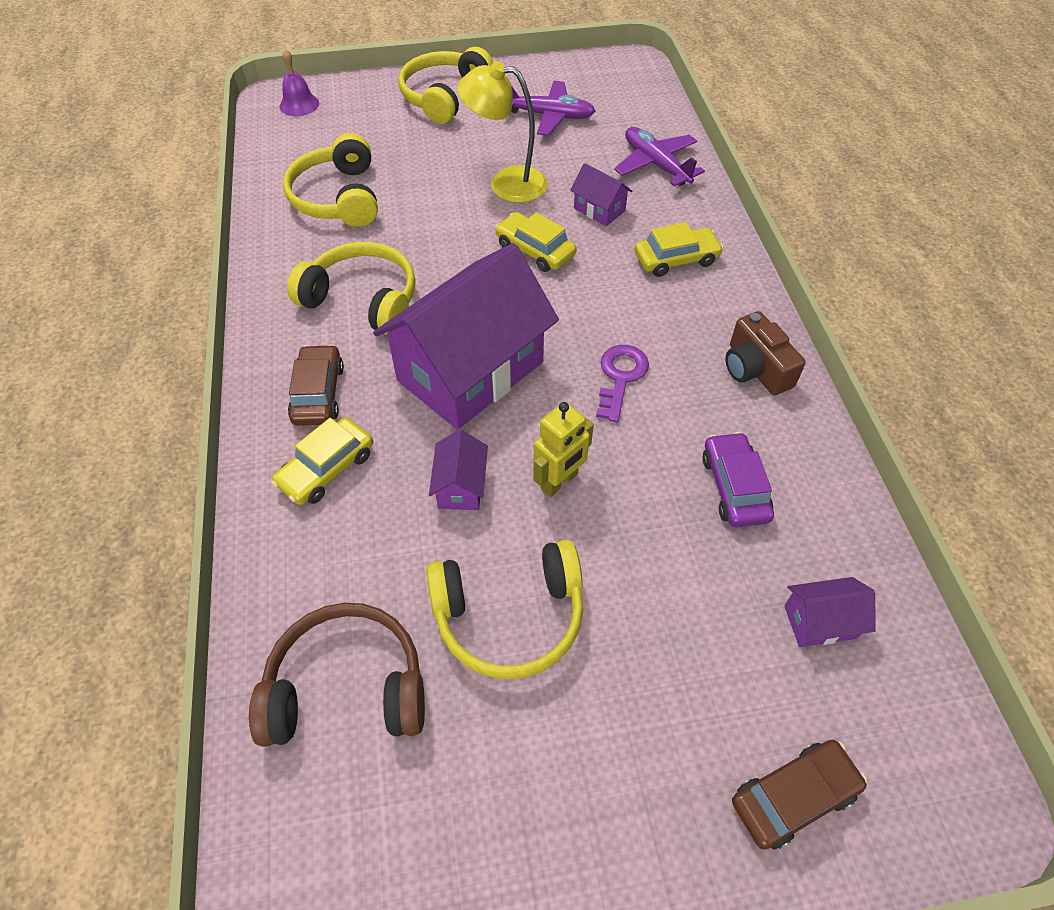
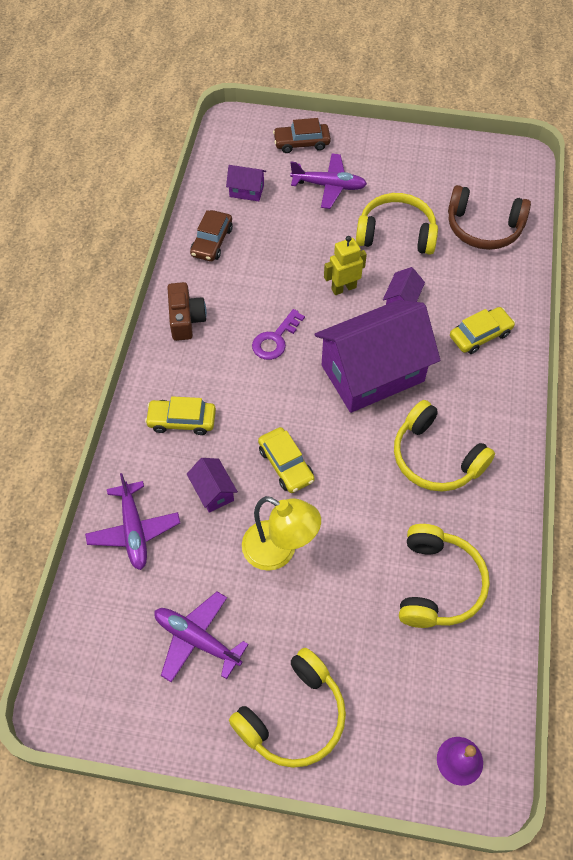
camera: 160 degrees left, 5 degrees up
(318, 393) = (479, 387): brown car -> brown car (212, 242)
(678, 689) = (329, 186): none -> purple plane
(734, 487) = (247, 257): purple car -> none

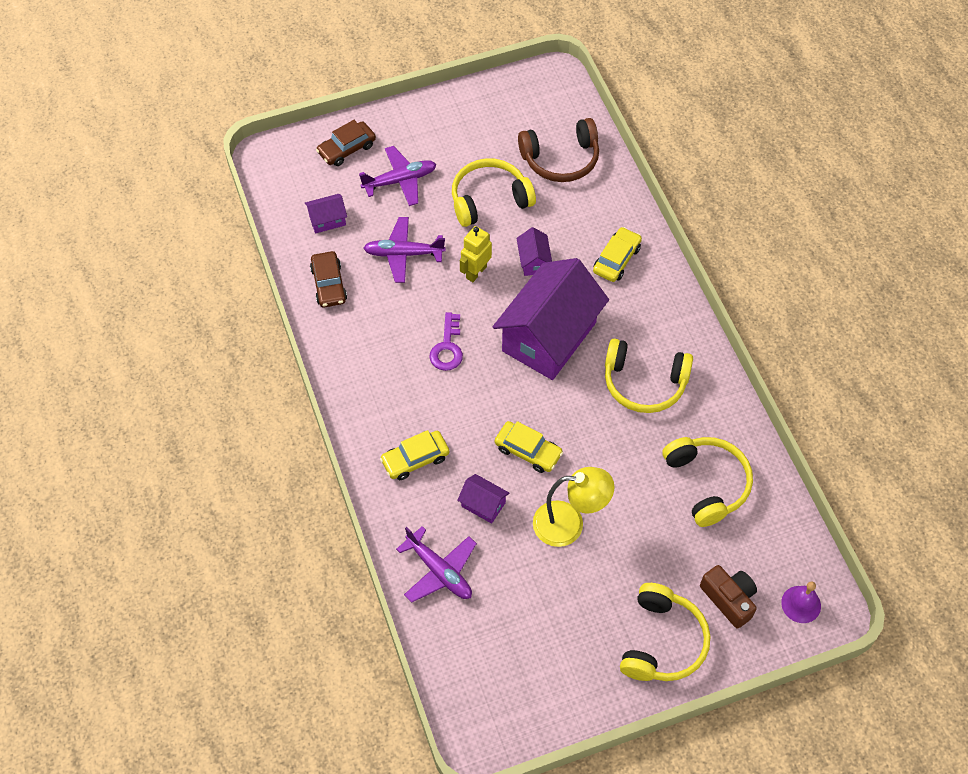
camera: 30 degrees left, 0 degrees up
(186, 319) = (355, 368): brown camera -> brown camera (729, 599)
(197, 639) = (550, 627): purple plane -> purple plane (403, 254)

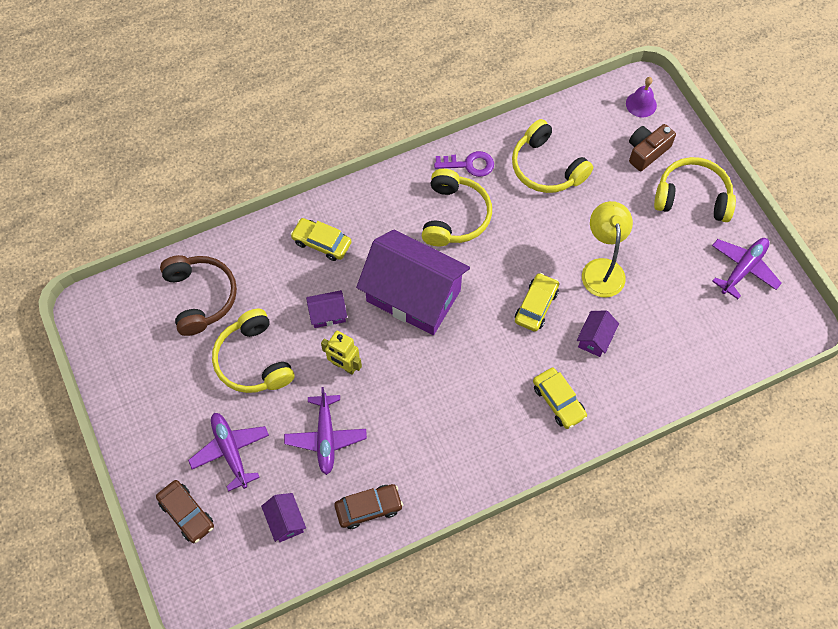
camera: 95 degrees left, 5 degrees up
(439, 571) = (665, 369): purple plane -> purple plane (743, 268)
(447, 347) = (434, 384): purple key -> purple key (469, 164)
(707, 483) = (546, 167): yellow headphones -> yellow headphones turned 105 degrees counterclockwise

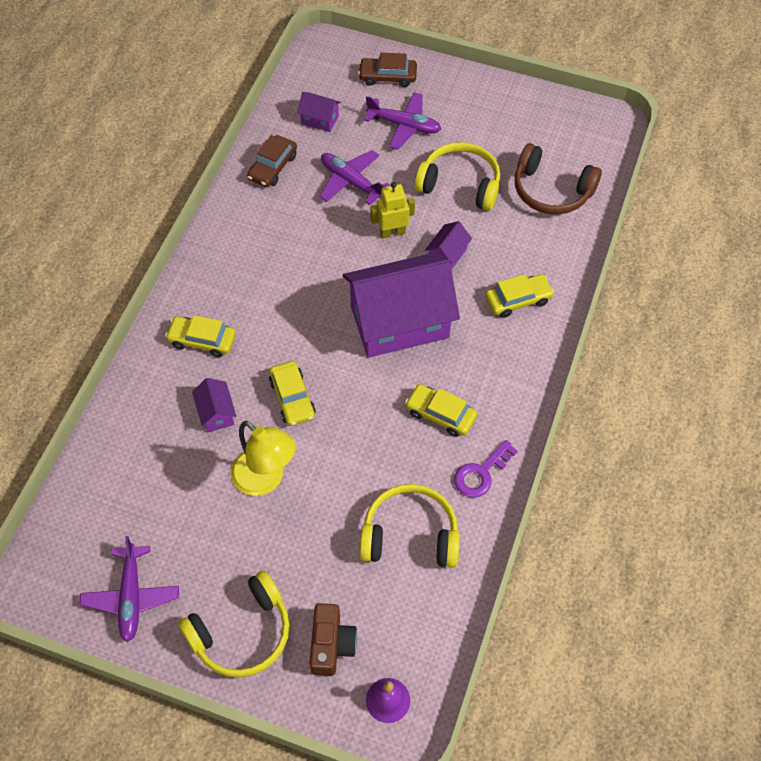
camera: 135 degrees right, 5 degrees down
(454, 216) = (440, 414): yellow headphones -> yellow car

